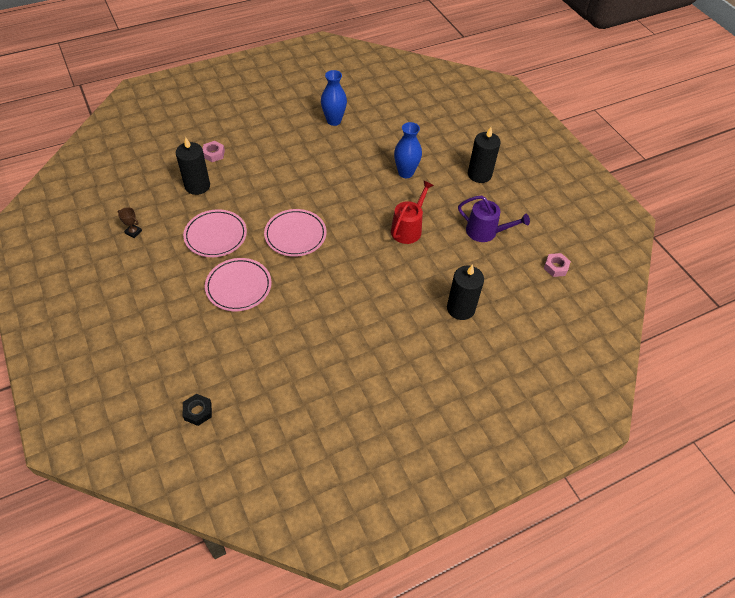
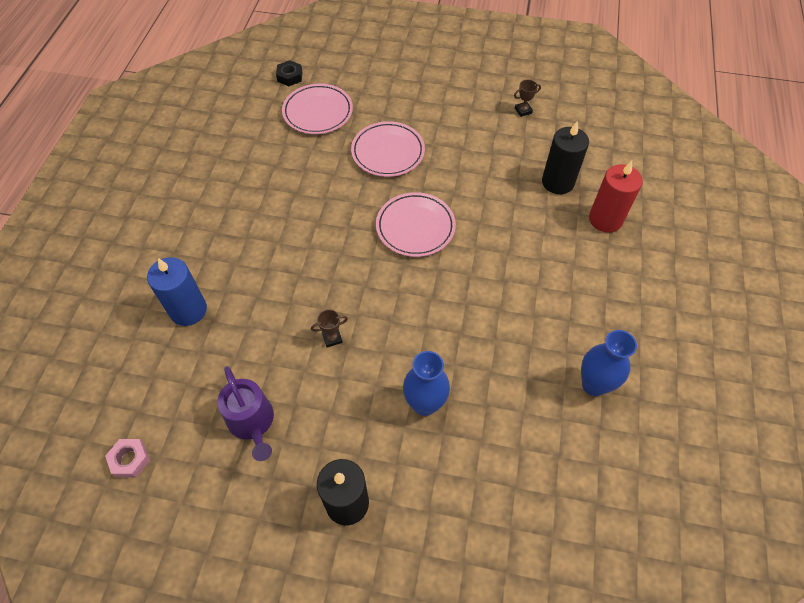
camera: 130 degrees right, 5 degrees up
(213, 154) = (605, 219): pink nut -> red candle
(216, 236) = (469, 165): pink plate -> pink plate (318, 112)
(408, 229) = (332, 338): red watering can -> brown trophy
(460, 308) = (188, 310): black candle -> blue candle
(485, 232) = (252, 422): purple watering can -> purple watering can turned 90 degrees counterclockwise

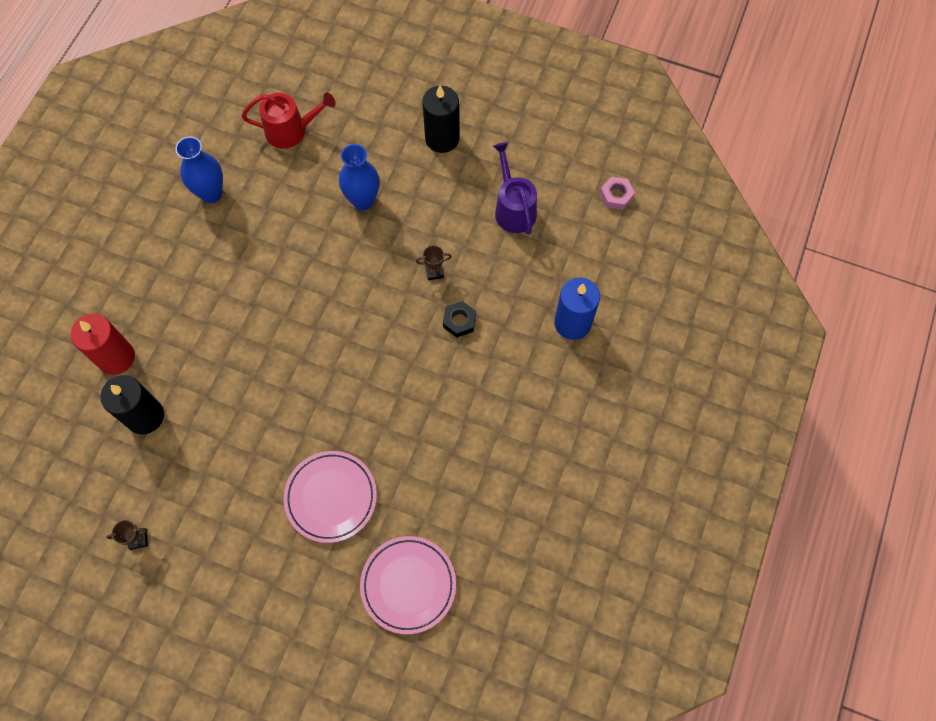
camera: 170 degrees left, 10 degrees up
(290, 76) = (439, 666): black nut -> black nut (459, 321)
(415, 227) = (325, 382): pink plate -> none
(536, 481) = (290, 130): none -> red watering can

